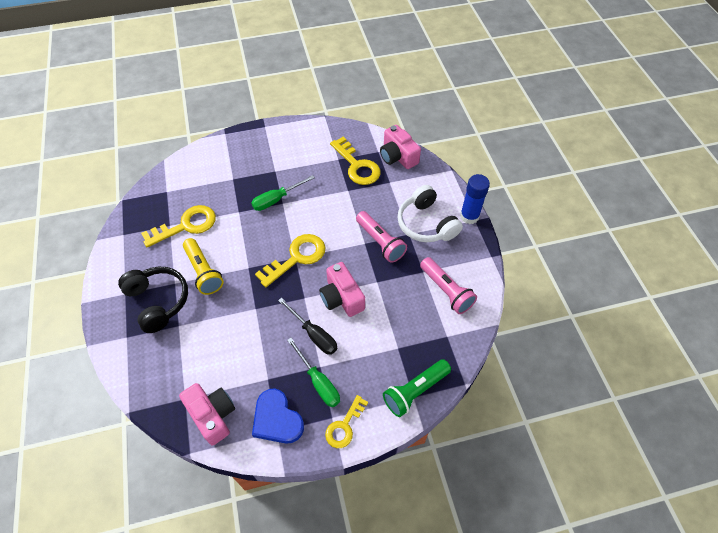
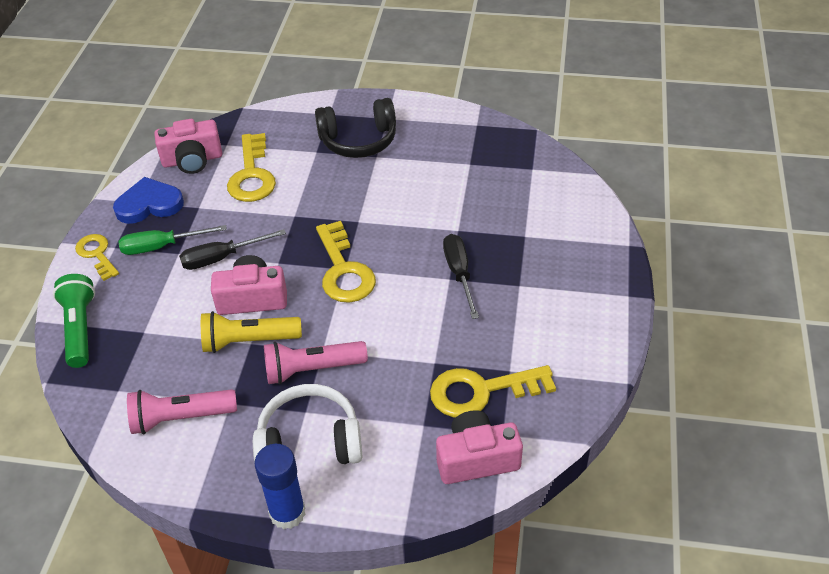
camera: 115 degrees right, 10 degrees down
(186, 226) = (460, 177): yellow key -> yellow key (252, 175)
(203, 272) = (377, 181): yellow flashlight -> yellow flashlight (248, 341)
(276, 199) = (459, 274): green screwdriver -> black screwdriver

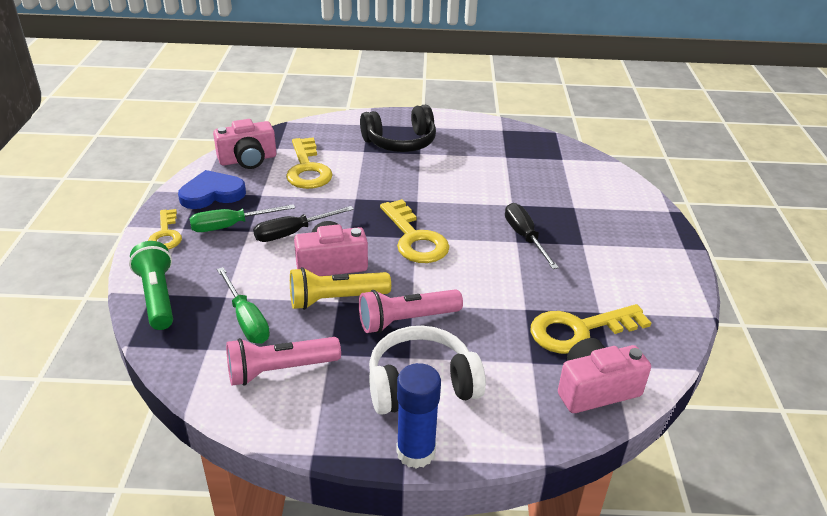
camera: 10 degrees left, 10 degrees down
(97, 254) = (166, 234): yellow key -> yellow key turned 150 degrees counterclockwise
(159, 360) = (246, 320): none -> green screwdriver

